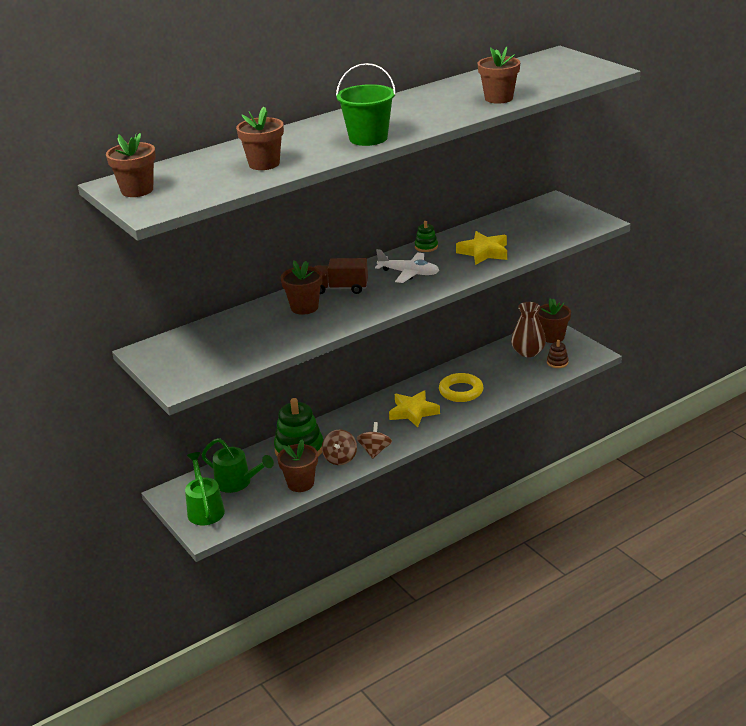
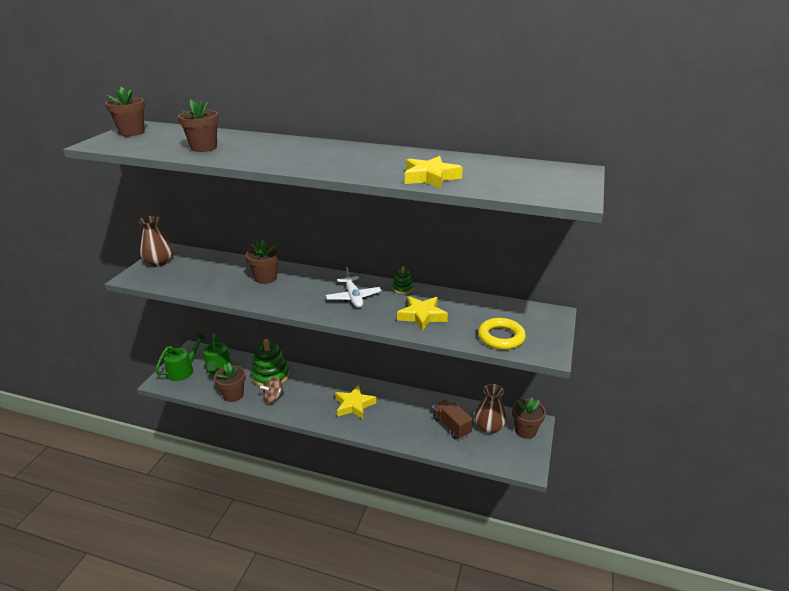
camera: 50 degrees right, 0 degrees up
(167, 362) = (159, 262): none -> brown vase
(340, 288) = (304, 280): brown truck -> brown truck (451, 426)
(368, 138) = (284, 161): green bucket -> none
(375, 451) = (293, 410): brown spinning top -> none
(461, 391) = (401, 416): yellow ring -> yellow ring (501, 337)
(498, 98) = (430, 177): brown flower pot -> yellow star
(557, 362) = (492, 451): brown stacking toy -> none

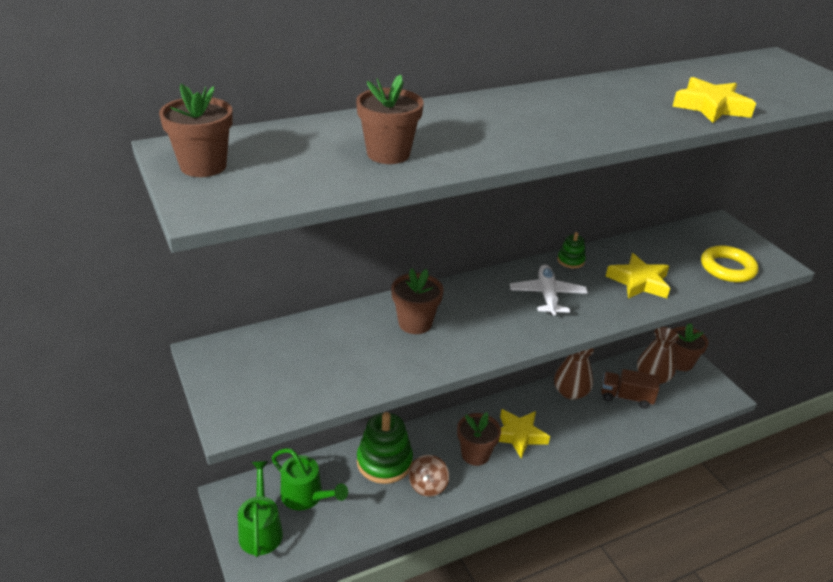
camera: 45 degrees left, 5 degrees up
(159, 262) = (228, 377): brown vase -> brown vase (570, 392)
(233, 395) = (376, 514): brown flower pot -> brown flower pot (475, 454)
(353, 297) = (547, 295): white plane -> white plane turned 120 degrees counterclockwise

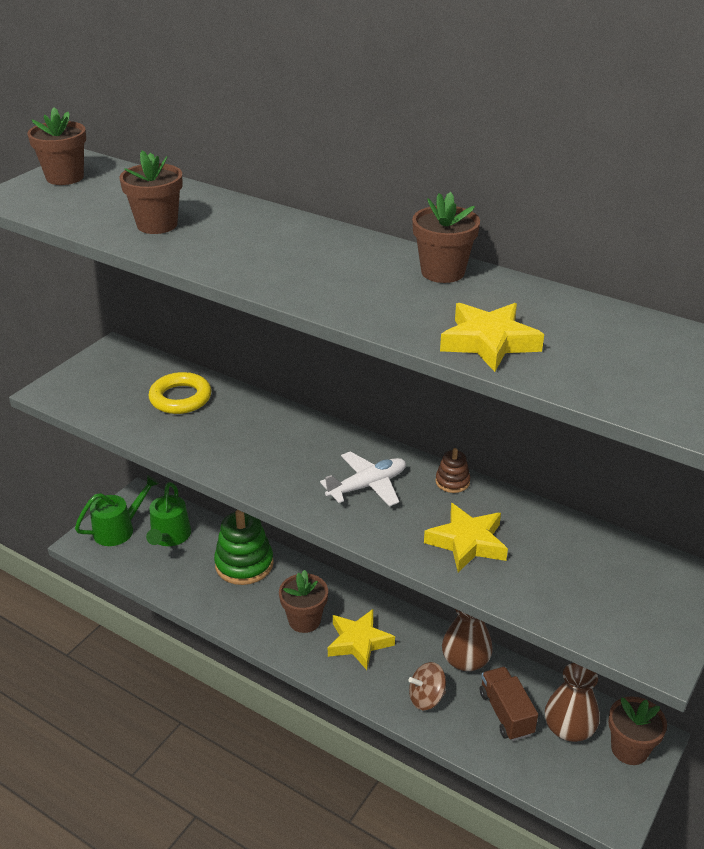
camera: 60 degrees right, 0 degrees up
(415, 323) = (242, 425): brown flower pot -> brown flower pot (442, 272)
(428, 486) = (238, 604): brown spinning top -> brown spinning top (426, 698)
(570, 260) = (452, 482): green stacking toy -> brown stacking toy
(727, 268) = (587, 610): yellow ring -> yellow ring (180, 398)

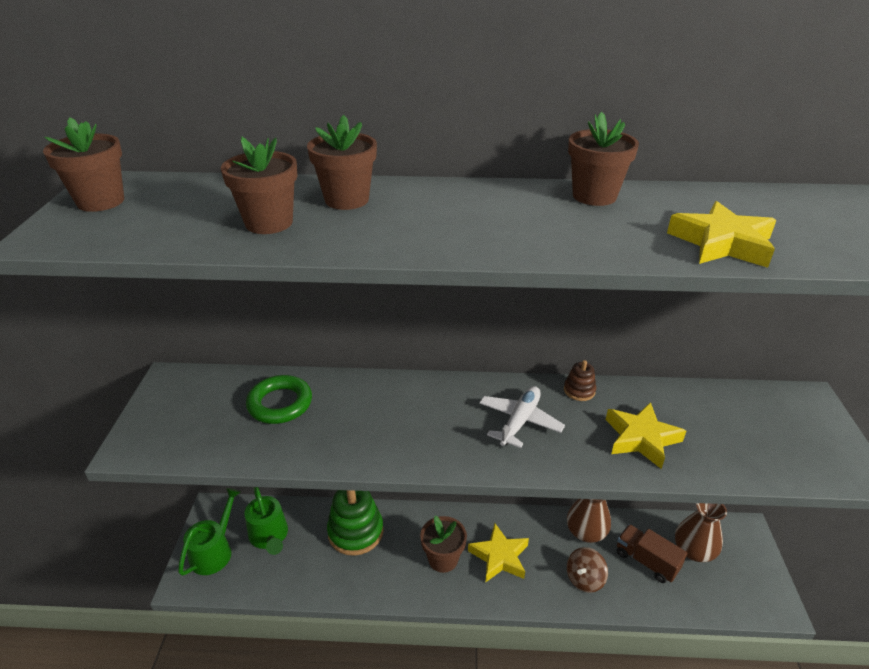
camera: 30 degrees left, 0 degrees up
(180, 398) = (280, 404): yellow ring -> green ring
(629, 749) = (741, 545): brown flower pot -> brown flower pot (347, 200)

